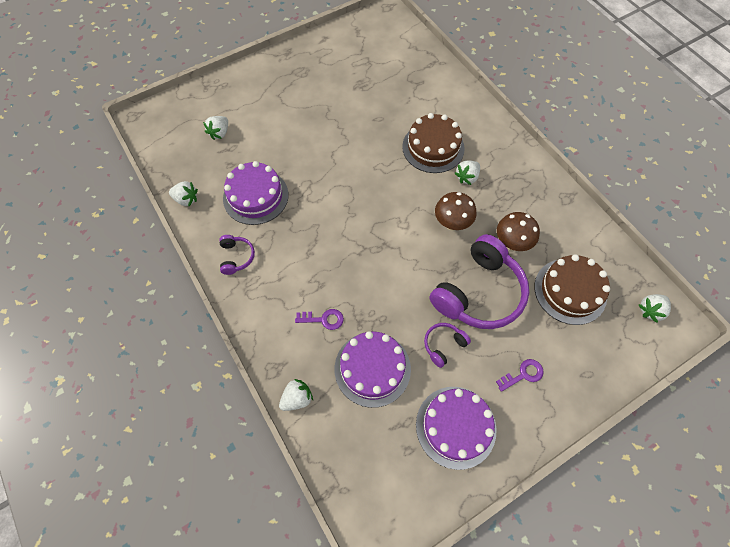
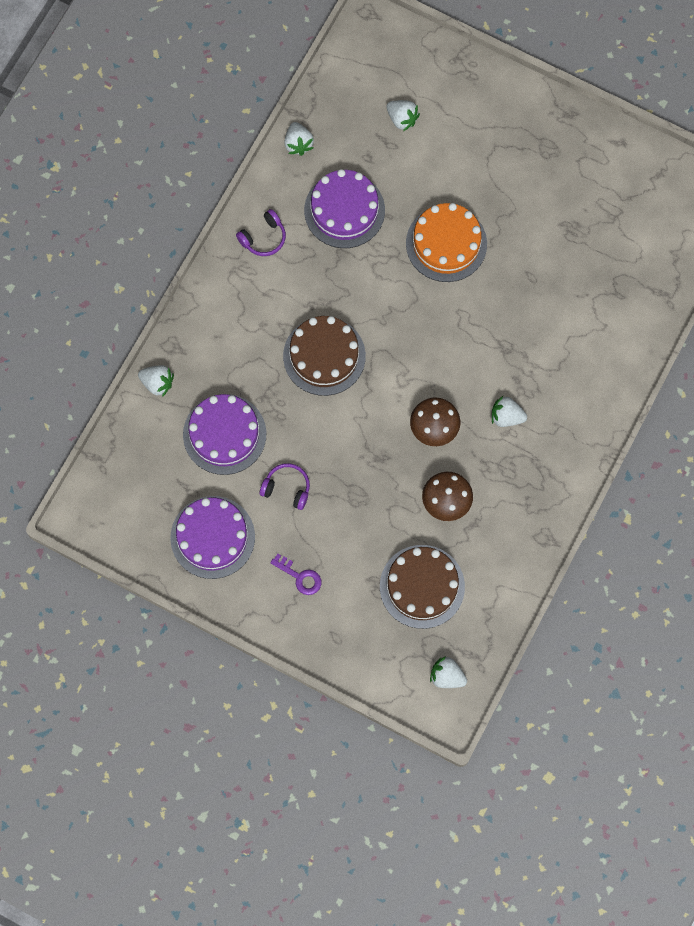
camera: 60 degrees right, 10 degrees up
(220, 133) = (402, 119): white strawberry -> white strawberry turned 135 degrees counterclockwise
(323, 151) = (446, 243): none -> orange cake
(323, 319) = (247, 361): purple key -> none
(433, 147) = (526, 359): brown cake -> brown cake (324, 356)
(479, 292) = (365, 496): purple headphones -> none

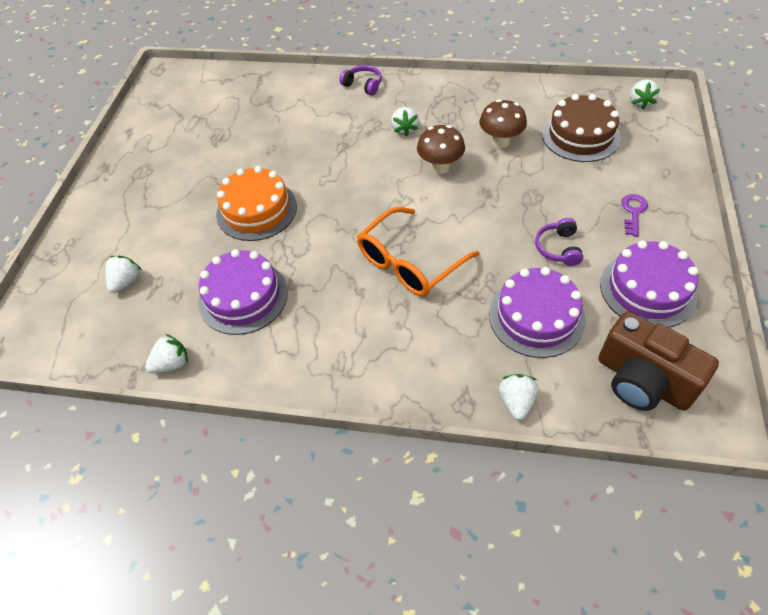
camera: 105 degrees left, 20 degrees down
(135, 483) = (642, 381): none -> brown camera
(263, 238) = (297, 358): purple headphones -> purple headphones (363, 85)
(324, 356) = (409, 263): brown cake -> orange glasses

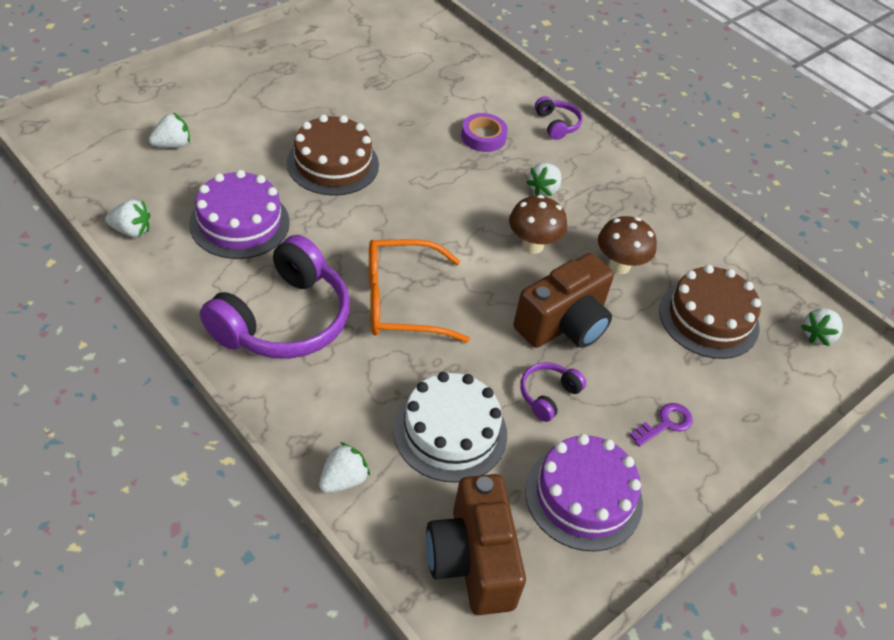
camera: 30 degrees right, 5 degrees down
(256, 210) = (333, 164): orange cake -> brown cake
(330, 123) = (483, 137): none -> purple tape
(353, 335) = (283, 319): none -> purple headphones
(514, 200) = (563, 324): none -> brown camera
(536, 317) = (450, 432): purple cake -> white cake

